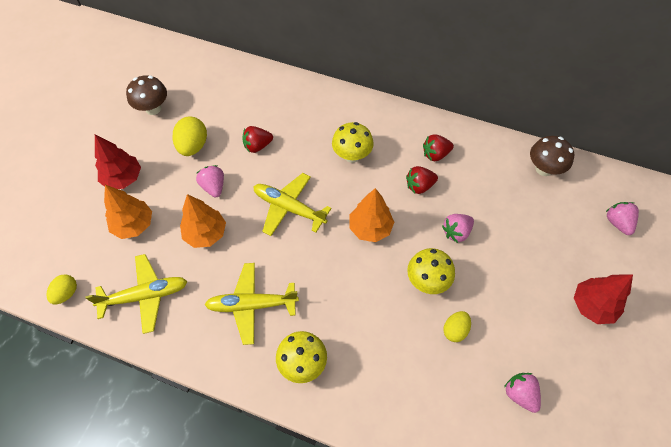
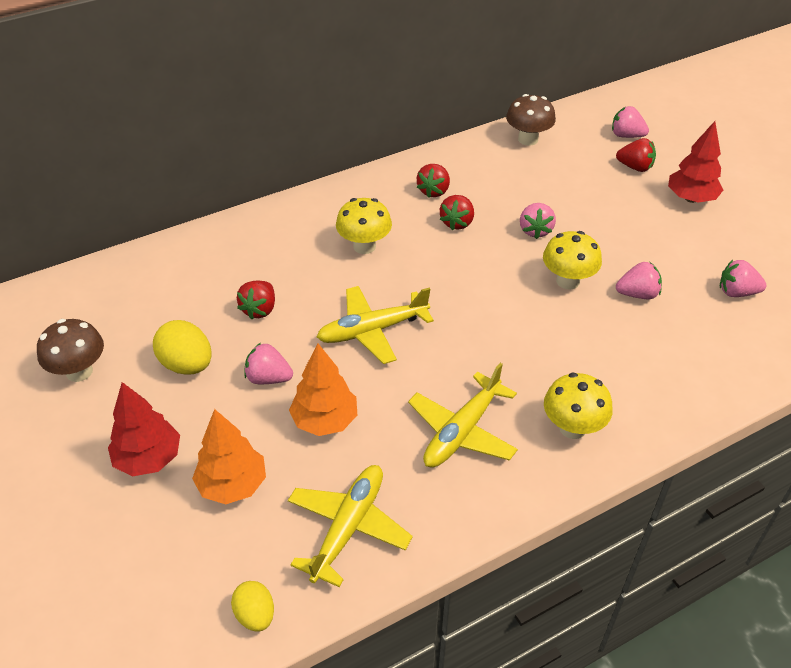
camera: 50 degrees left, 15 degrees down
(370, 228) = (466, 284): orange tree -> none
(455, 330) = (637, 294): yellow egg -> pink strawberry
(587, 249) = (635, 167): none -> red strawberry

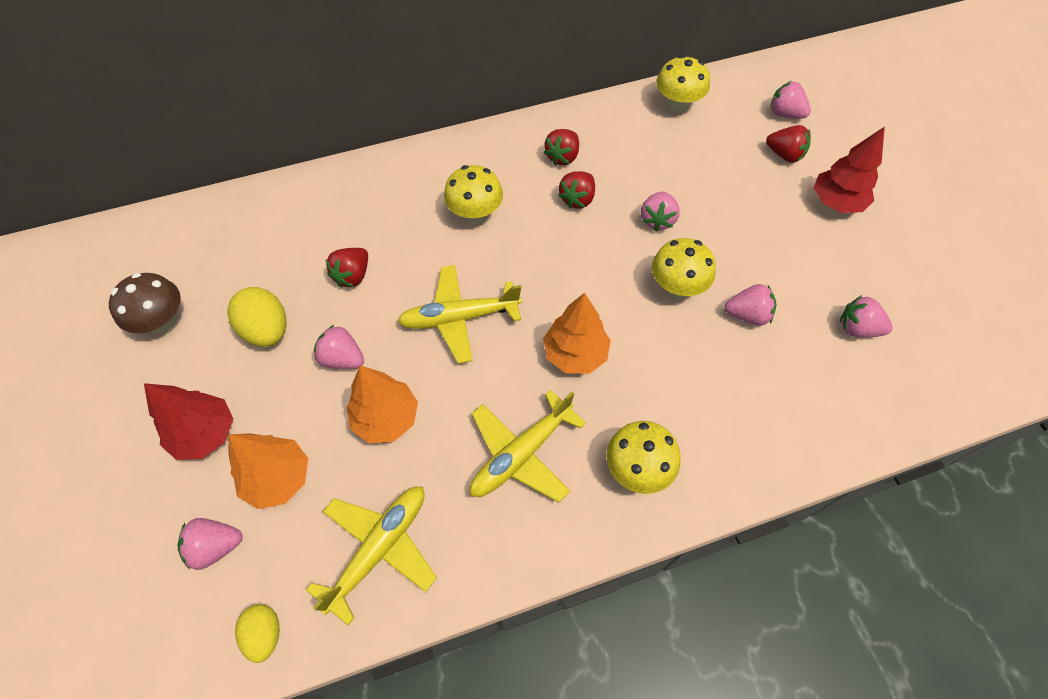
camera: 10 degrees right, 15 degrees up
(186, 551) = (216, 546): none -> pink strawberry
(490, 345) = (575, 354): none -> orange tree
(528, 139) = (677, 105): brown mushroom -> yellow mushroom

